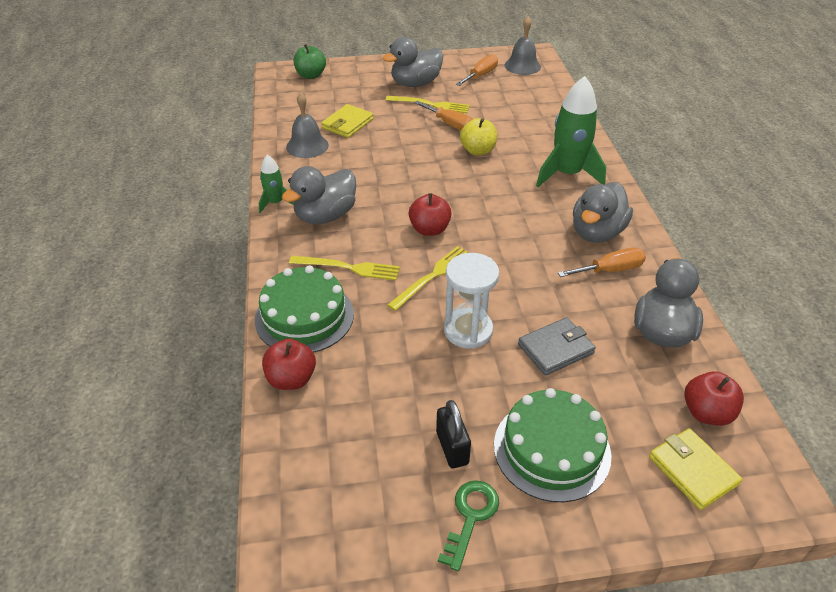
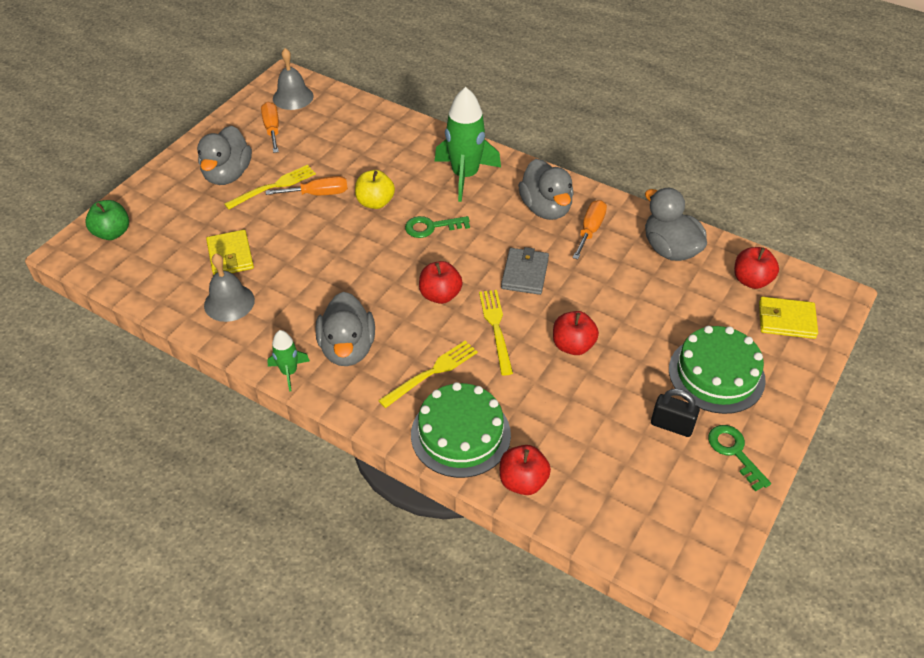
camera: 50 degrees left, 5 degrees up
(468, 330) = (573, 345): white hourglass -> red apple
(491, 188) = (431, 227): none -> green key
(555, 349) = (635, 311): grey wallet -> grey wallet (524, 273)

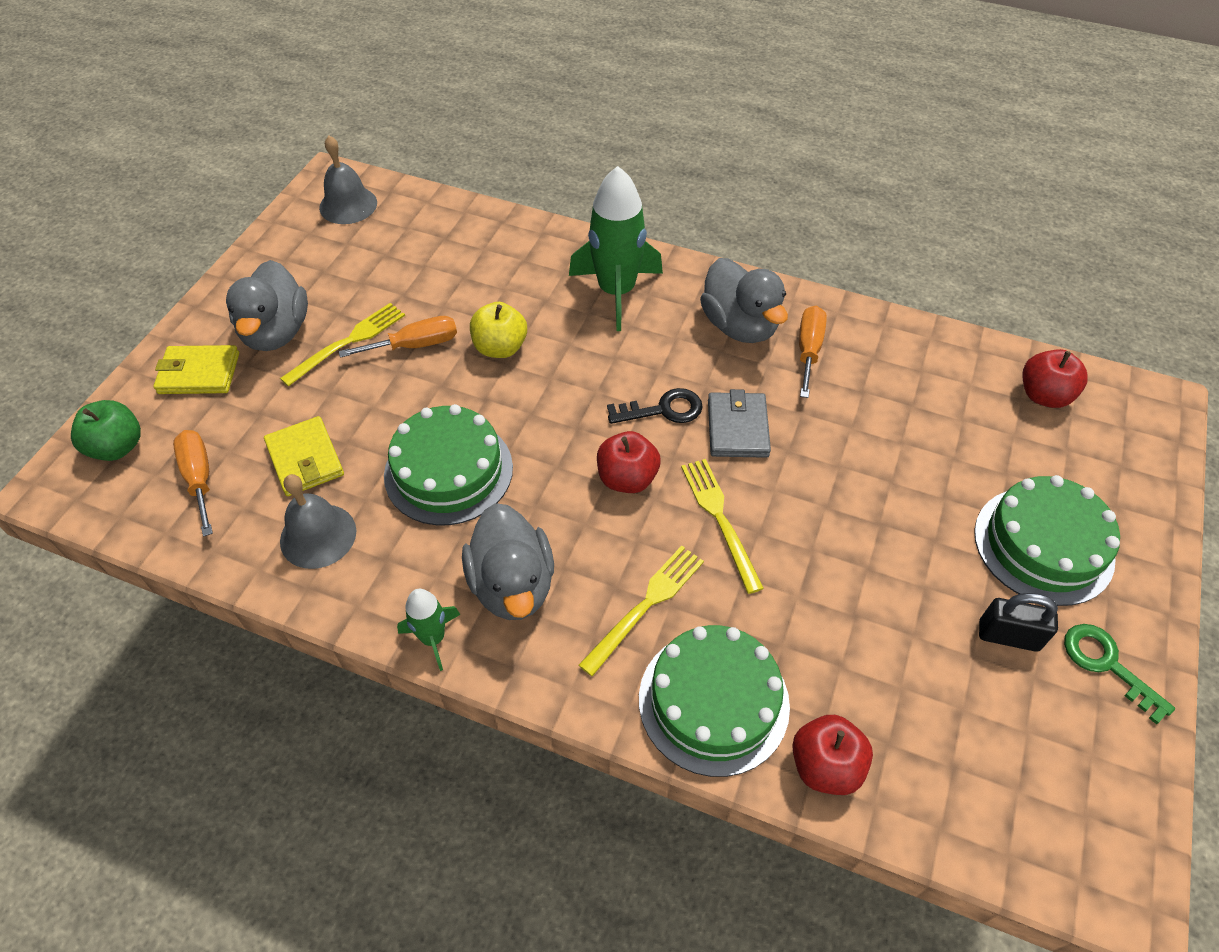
camera: 10 degrees left, 5 degrees up
(272, 129) = (328, 255): orange screwdriver -> orange screwdriver (199, 478)
(322, 275) = (448, 471): none -> green cake
(431, 227) = (589, 375): green key -> none
(476, 255) = (663, 410): none -> black key
(573, 345) = (835, 530): red apple -> none
(670, 249) = (923, 364): grey duck -> none
(786, 320) = (1108, 448): yellow wallet -> yellow wallet (199, 373)

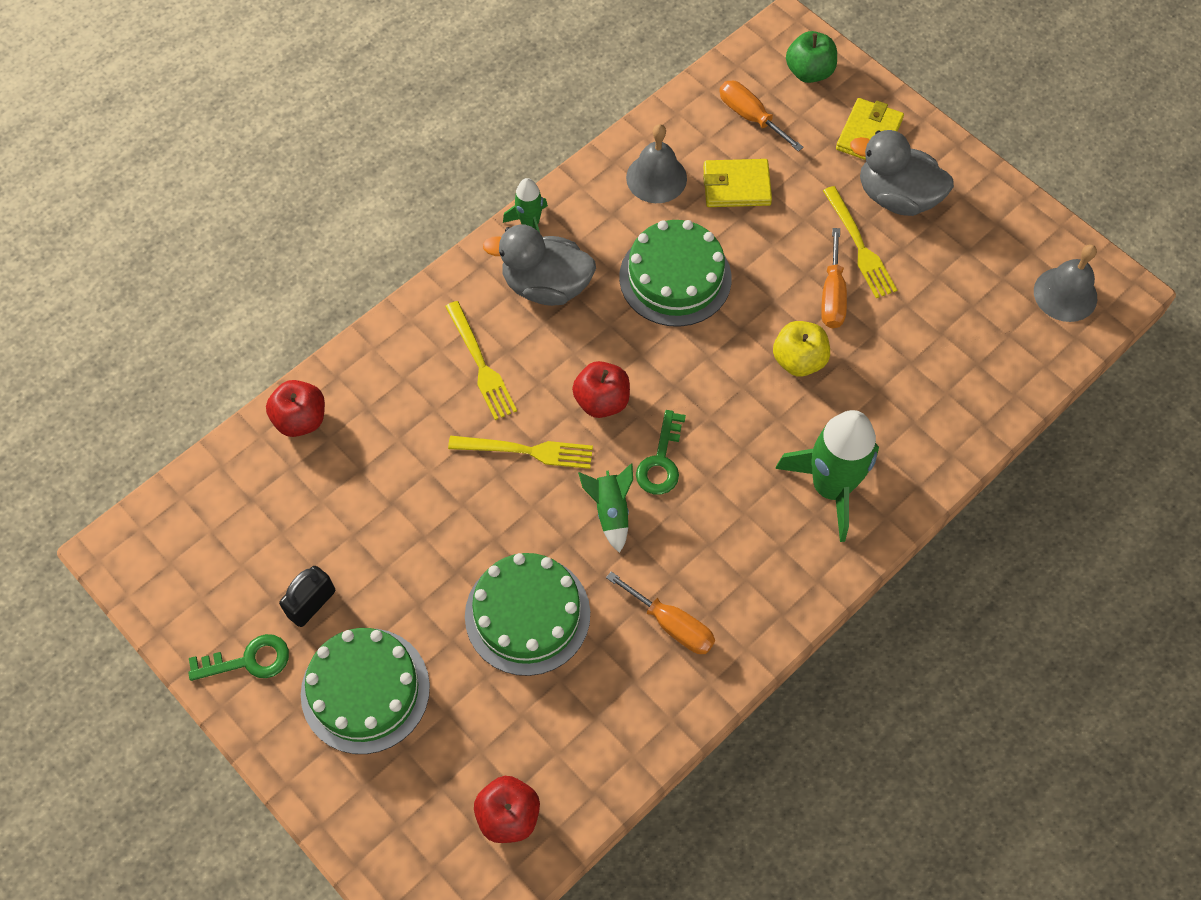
camera: 115 degrees right, 10 degrees up
(199, 478) = (750, 117): orange screwdriver -> orange screwdriver turned 135 degrees counterclockwise
(663, 410) = (661, 461): black key -> green key
(713, 701) = (384, 374): green cake -> green cake (527, 614)
(737, 428) = (610, 511): grey wallet -> green rocket
(739, 326) = (733, 578): grey duck -> none

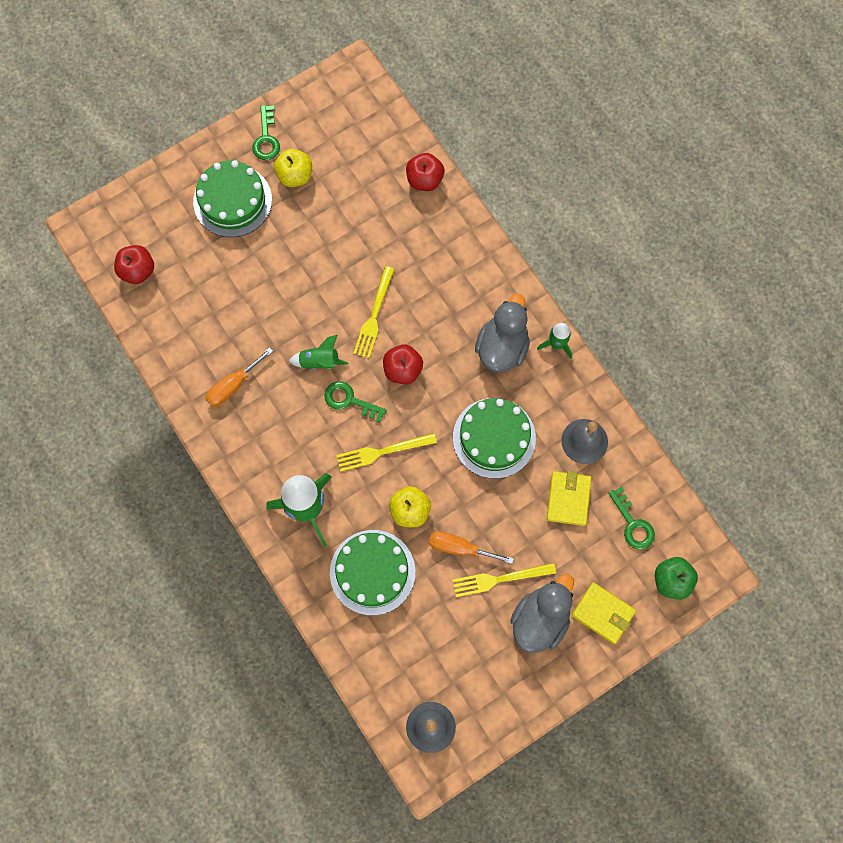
camera: 100 degrees right, 10 degrees up
(311, 603) = (295, 176): black padlock -> yellow apple
(480, 364) = (445, 295): yellow fork -> yellow fork (382, 452)
(527, 614) = (259, 299): green cake -> green cake (372, 572)
(750, 117) = (633, 524): orange screwdriver -> green key

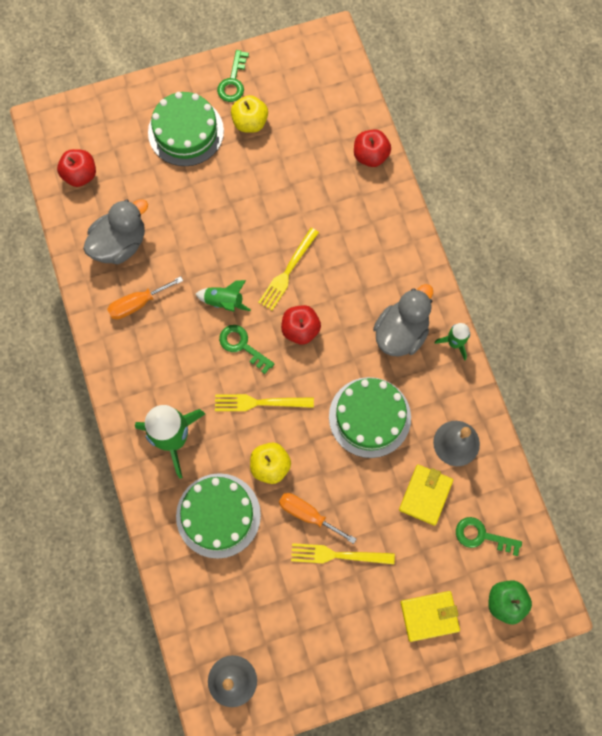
camera: 15 degrees right, 0 degrees up
(540, 619) = (366, 605): grey duck -> grey duck (120, 244)
(603, 613) = (429, 616): yellow wallet -> yellow wallet turned 60 degrees counterclockwise
(633, 524) = (482, 536): green key -> green key turned 120 degrees clockwise

